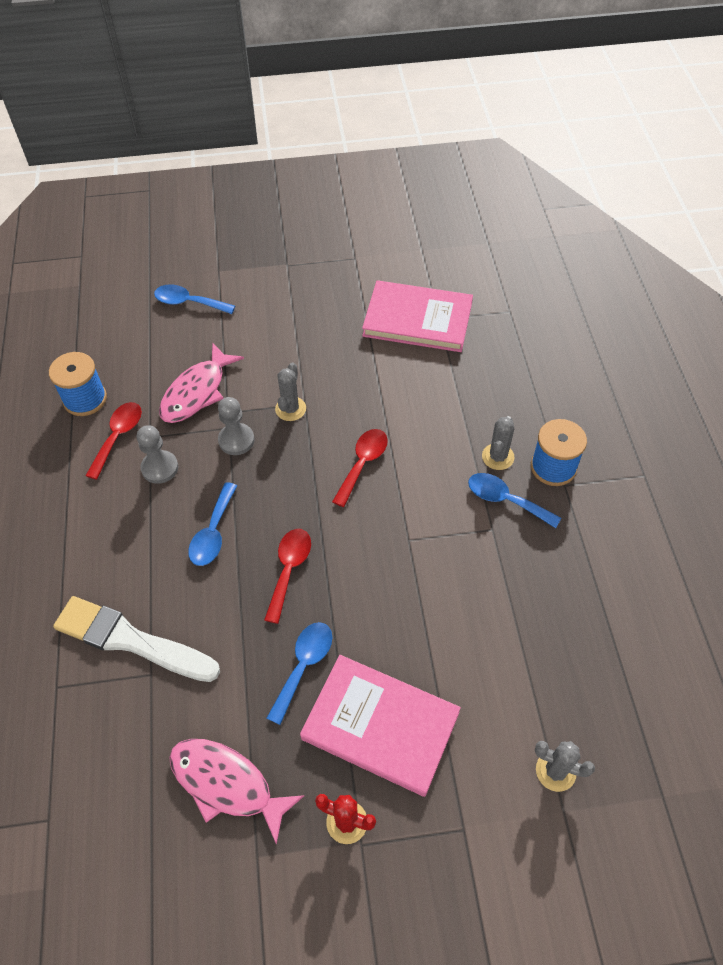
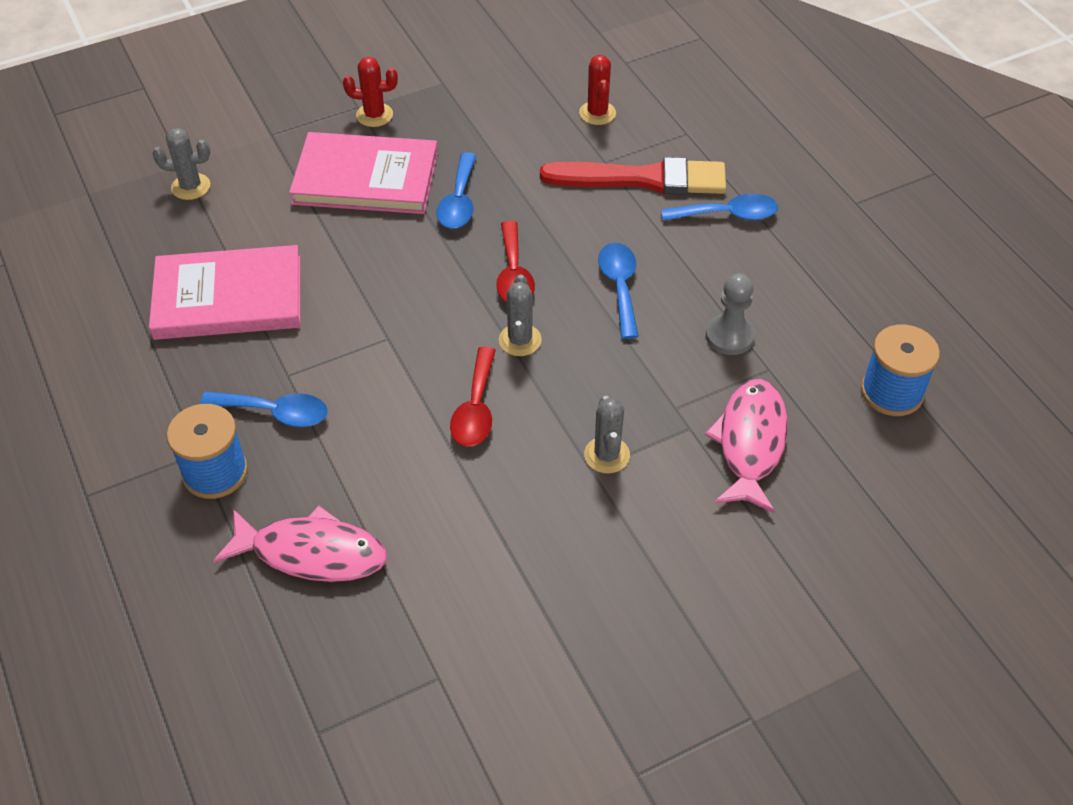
camera: 160 degrees right, 5 degrees down
(118, 437) = (809, 358): red spoon -> none
(122, 744) = (597, 113): none -> red cactus
(131, 640) = (642, 179): white brush -> red brush
(188, 302) = (866, 586): blue spoon -> blue spoon (728, 215)
(227, 784) = (489, 112): pink fish -> pink fish (311, 553)
(236, 440) = (656, 394): grey pawn -> none
(417, 319) = (474, 665): pink book -> pink book (228, 298)
(498, 457) = (295, 466): grey cactus -> grey cactus (520, 340)

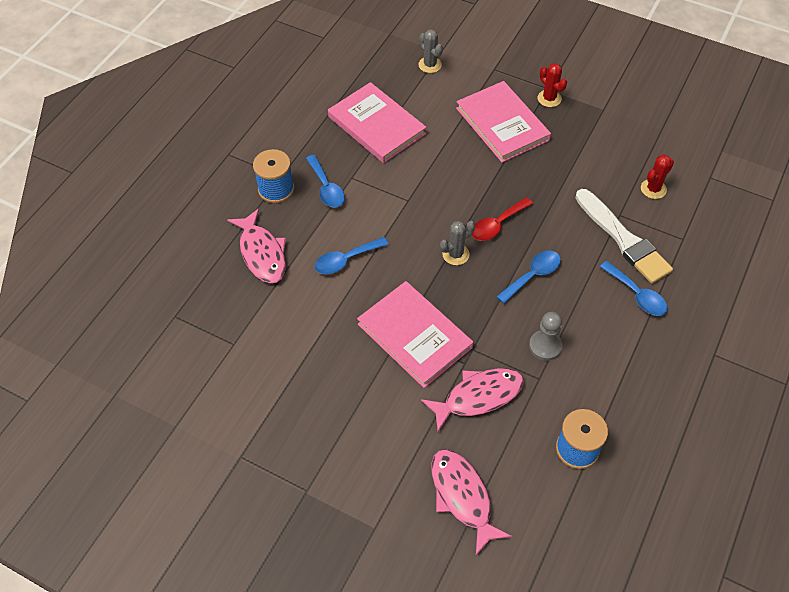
camera: 55 degrees right, 5 degrees up
(459, 201) = (524, 171): blue spoon -> blue spoon (346, 260)
(475, 408) = (396, 263): red spoon -> none
(607, 455) = (414, 336): grey cactus -> pink book
(642, 179) = (623, 239): red brush -> white brush
(880, 543) = (462, 497): none -> pink fish

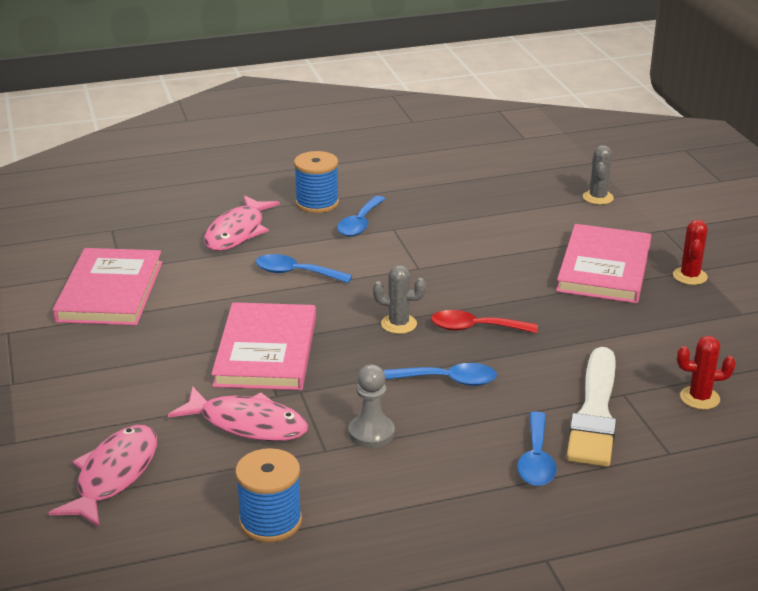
camera: 45 degrees right, 25 degrees down
(376, 125) = (475, 210): pink book -> pink book (110, 291)

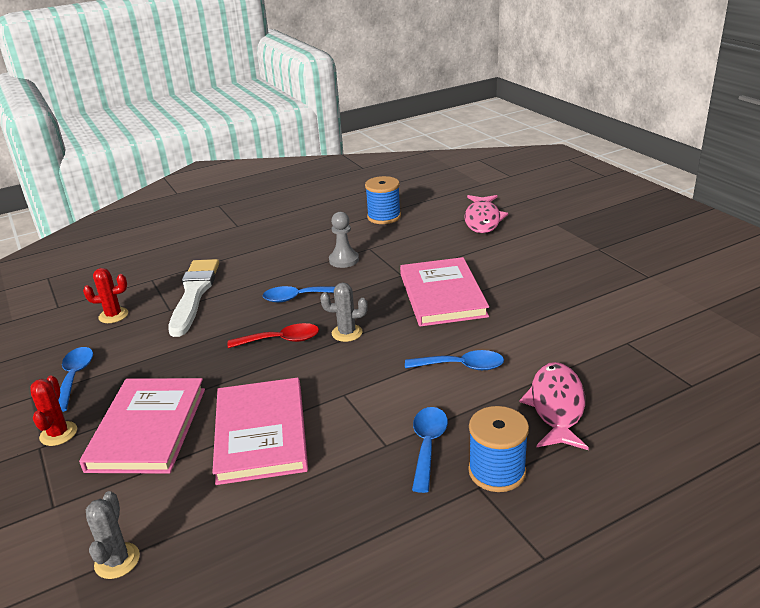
camera: 170 degrees right, 0 degrees up
(110, 291) = (611, 319): pink book -> pink book (261, 433)
(247, 424) = (425, 252): pink fish -> none
(536, 460) = (238, 263): blue spoon -> blue spoon (75, 377)

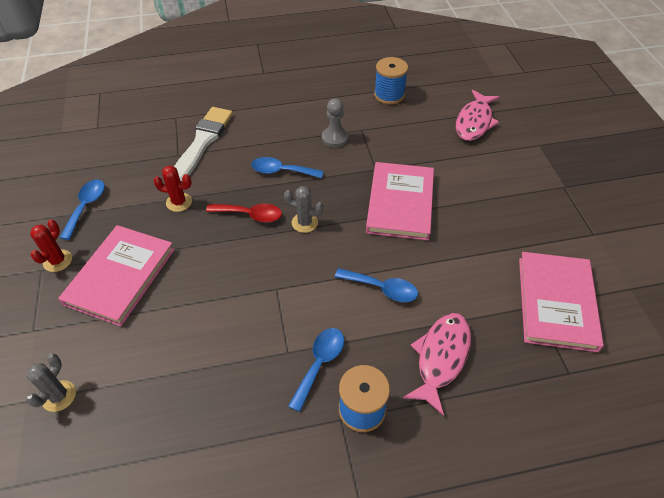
camera: 15 degrees right, 20 degrees up
(113, 315) = (134, 149): red cactus -> red cactus (179, 202)
(261, 433) = (199, 308): pink book -> pink book (556, 303)

